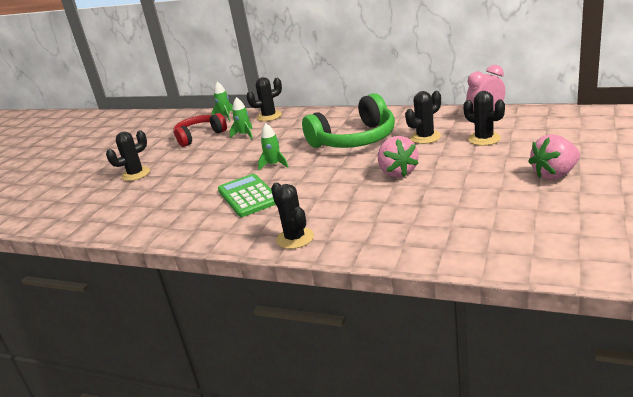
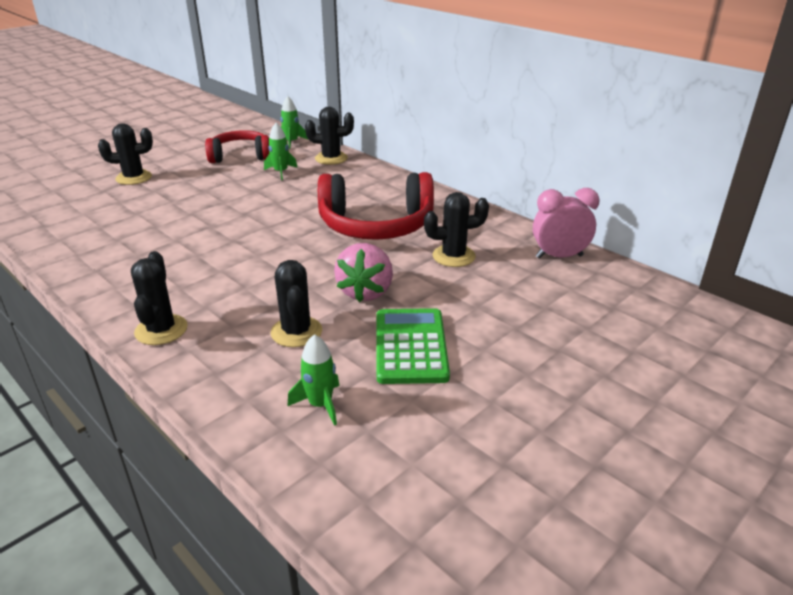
camera: 20 degrees right, 5 degrees up
(248, 196) = (189, 252): green calculator -> green calculator (411, 346)
(274, 165) = (260, 223): green rocket -> green rocket (320, 404)
(354, 139) = (376, 225): green headphones -> red headphones
(484, 139) = (518, 289): black cactus -> black cactus (296, 332)
(554, 174) = (541, 386): pink strawberry -> none

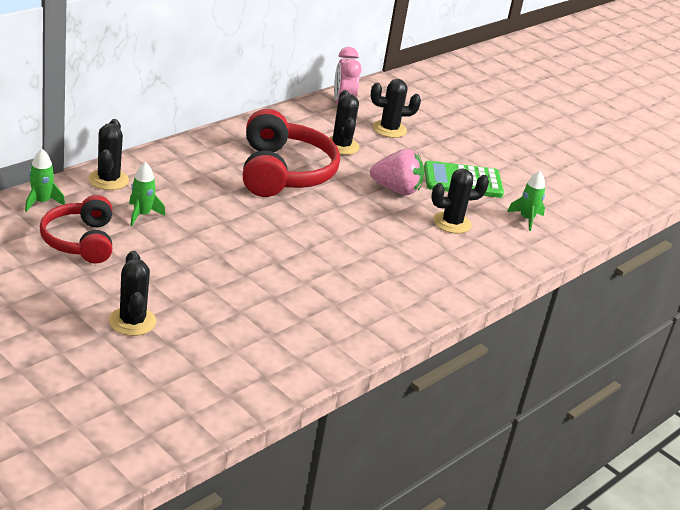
camera: 95 degrees left, 0 degrees up
(161, 330) = (457, 283): black cactus -> black cactus (389, 129)

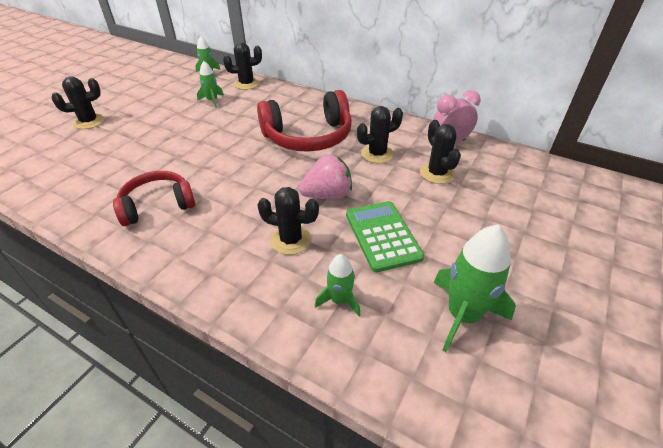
camera: 80 degrees right, 10 degrees up
(80, 241) = (172, 91): red headphones -> red headphones (158, 205)
(396, 190) = (327, 195): pink strawberry -> pink strawberry turned 105 degrees counterclockwise
(452, 223) = (291, 240): black cactus -> black cactus turned 45 degrees counterclockwise
(552, 178) = (463, 315): none -> green rocket

